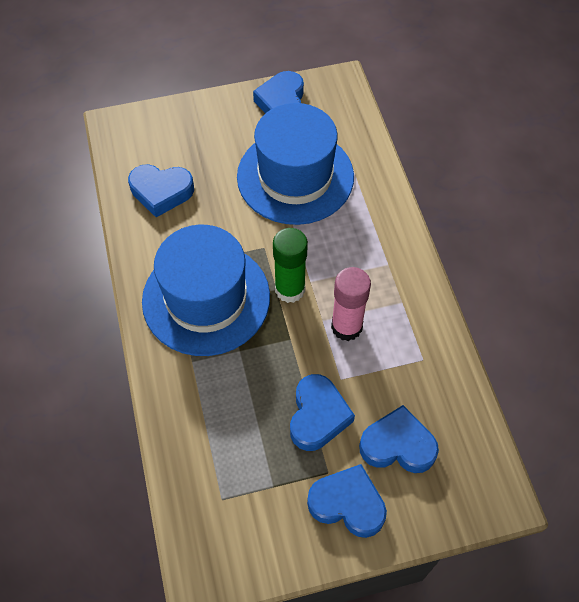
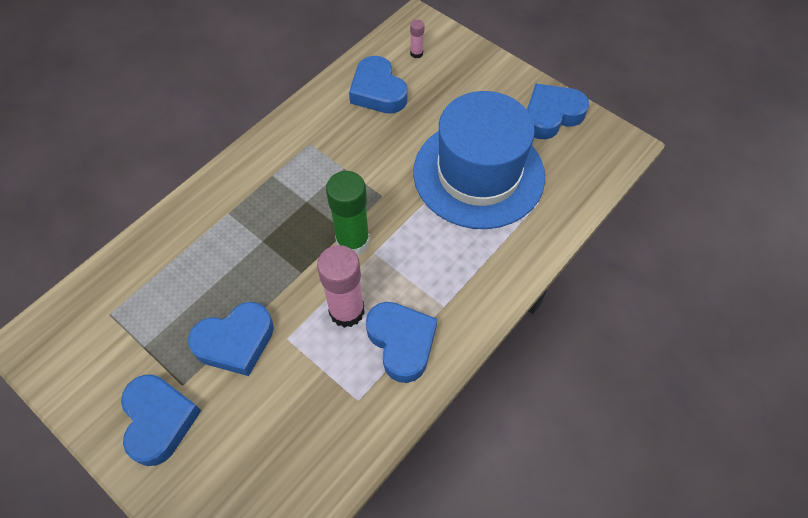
camera: 55 degrees right, 0 degrees up
(147, 145) = (416, 53): none -> pink glue stick
(206, 298) = (296, 185): blue hat -> none
(397, 445) = (247, 431): blue heart -> blue heart (401, 342)

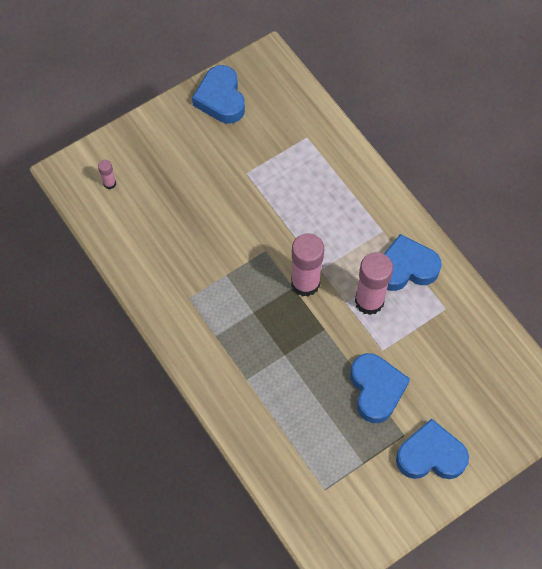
camera: 75 degrees left, 5 degrees up
(353, 241) = (305, 283): green glue stick -> pink glue stick
(378, 91) = (146, 227): blue heart -> none
(478, 173) = (265, 171): blue hat -> none

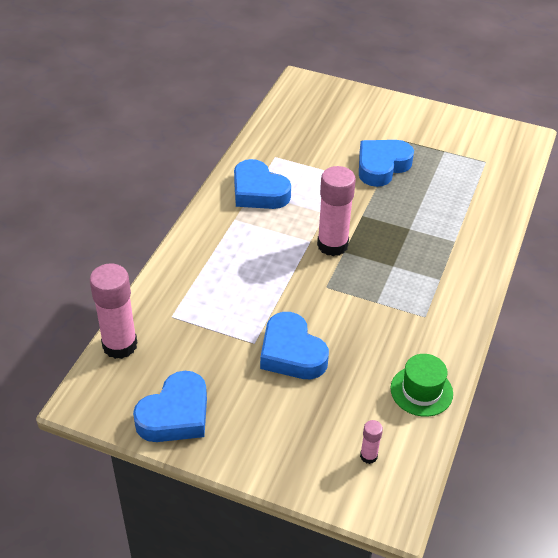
camera: 125 degrees left, 20 degrees down
(130, 247) = (421, 391): none -> green hat
(369, 301) = (310, 200): pink glue stick -> pink glue stick (120, 345)
(430, 455) = (401, 122): blue heart -> blue heart (291, 353)

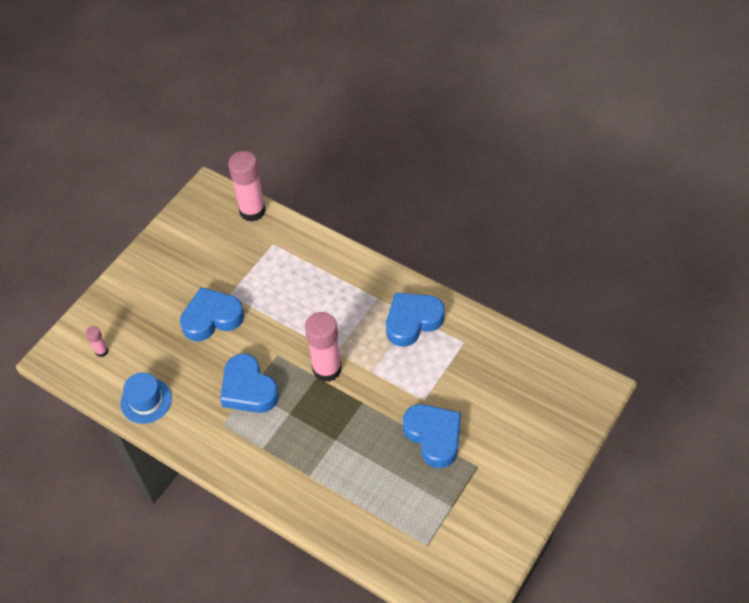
camera: 105 degrees right, 10 degrees up
(175, 414) = (178, 240): blue heart -> blue heart (248, 389)
(421, 391) = (146, 401): green hat -> blue hat

